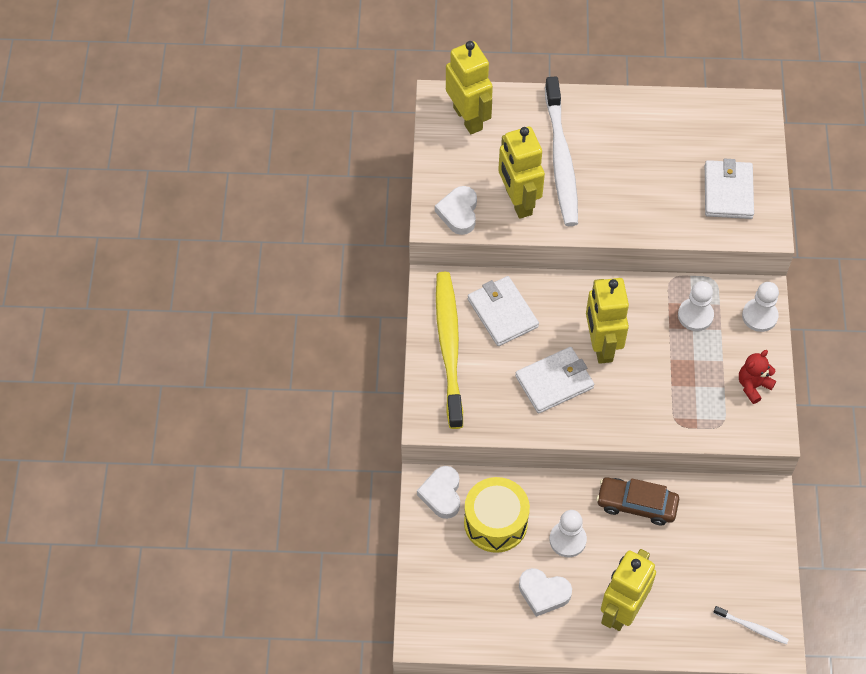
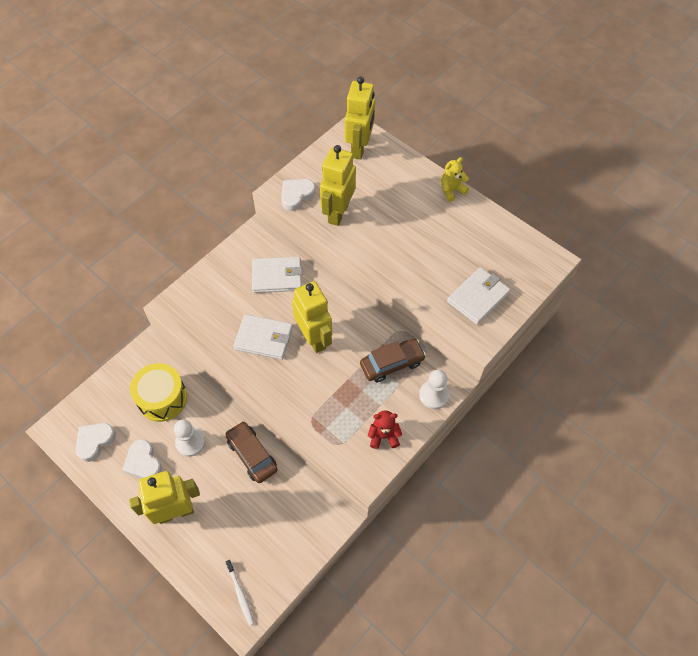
camera: 40 degrees right, 0 degrees up
(442, 494) = (151, 358): white heart -> white heart (95, 441)
(449, 346) = (227, 273): yellow toothbrush -> none
(502, 313) = (277, 276): white wallet -> white wallet turned 75 degrees clockwise
(561, 160) = (389, 207): white toothbrush -> none
(601, 345) = (314, 338): yellow robot -> yellow robot turned 120 degrees clockwise
(602, 101) = (451, 190): none -> yellow teddy bear
(695, 315) = (392, 364): white pawn -> brown car

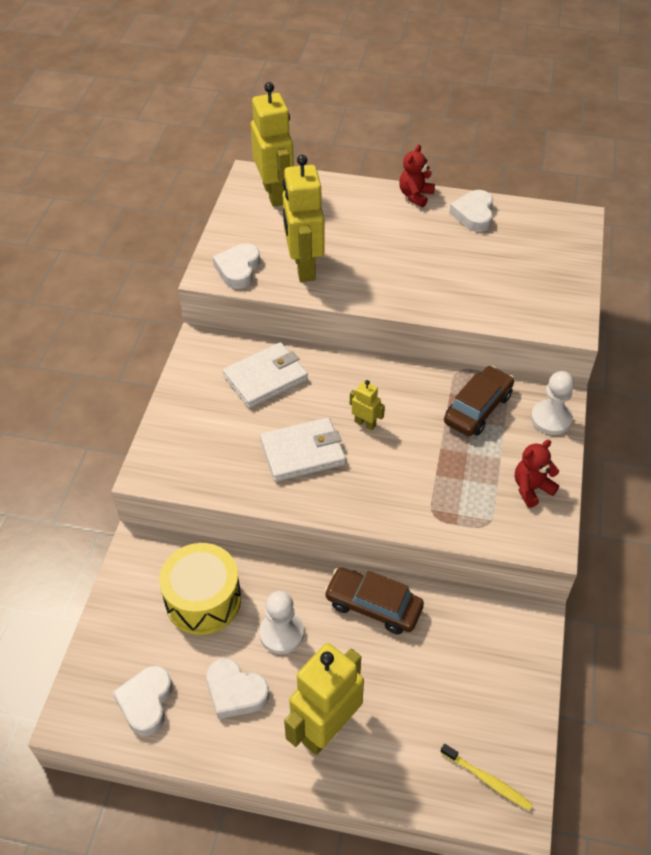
camera: 30 degrees left, 10 degrees down
(240, 594) = (487, 780): white toothbrush -> yellow toothbrush
(314, 338) = (365, 423): yellow robot -> yellow robot, size x0.46
(451, 190) = (415, 196): yellow teddy bear -> red teddy bear
(478, 297) = (532, 286): white wallet -> none
(481, 223) = (473, 214): none -> white heart

